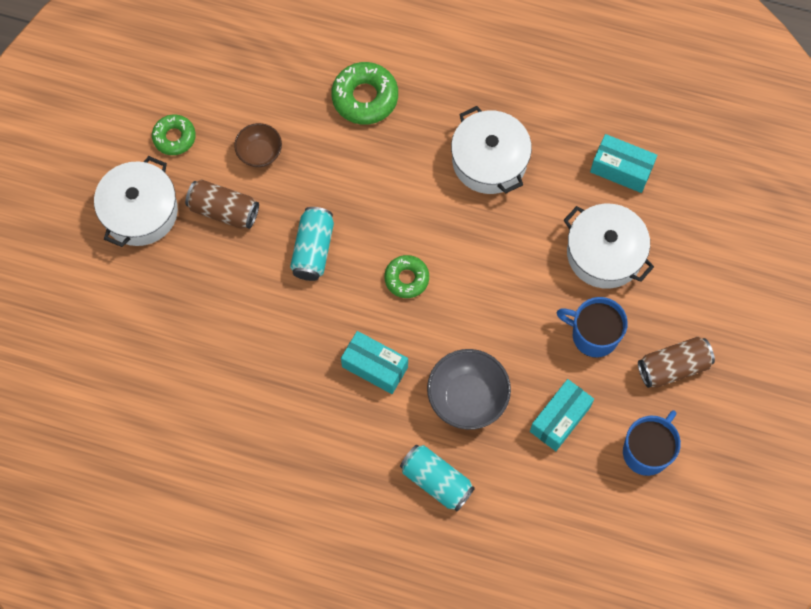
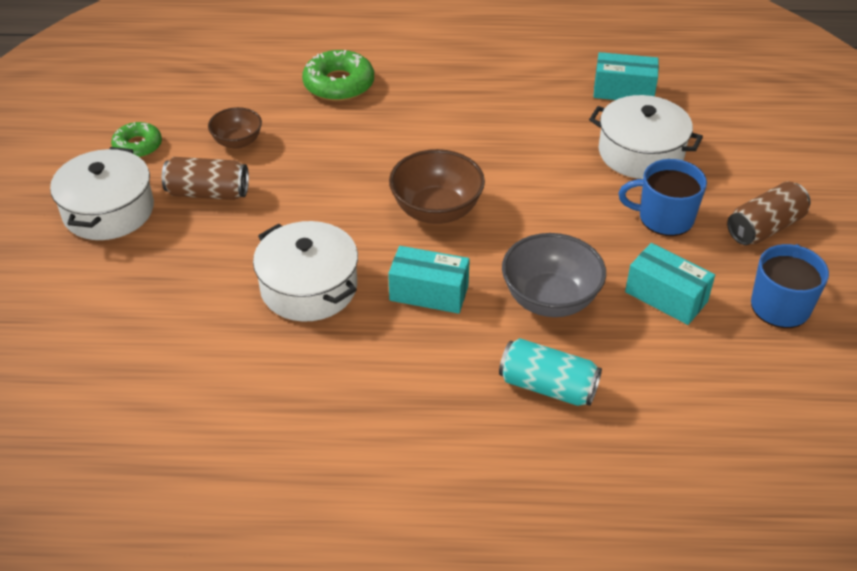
camera: 15 degrees left, 25 degrees down
(313, 249) = (321, 206): turquoise can -> none
(406, 278) = (436, 210): green donut -> brown bowl
(489, 160) = (487, 107): white pot -> white pot (309, 287)
(560, 419) = (666, 297): turquoise box -> turquoise box turned 75 degrees counterclockwise

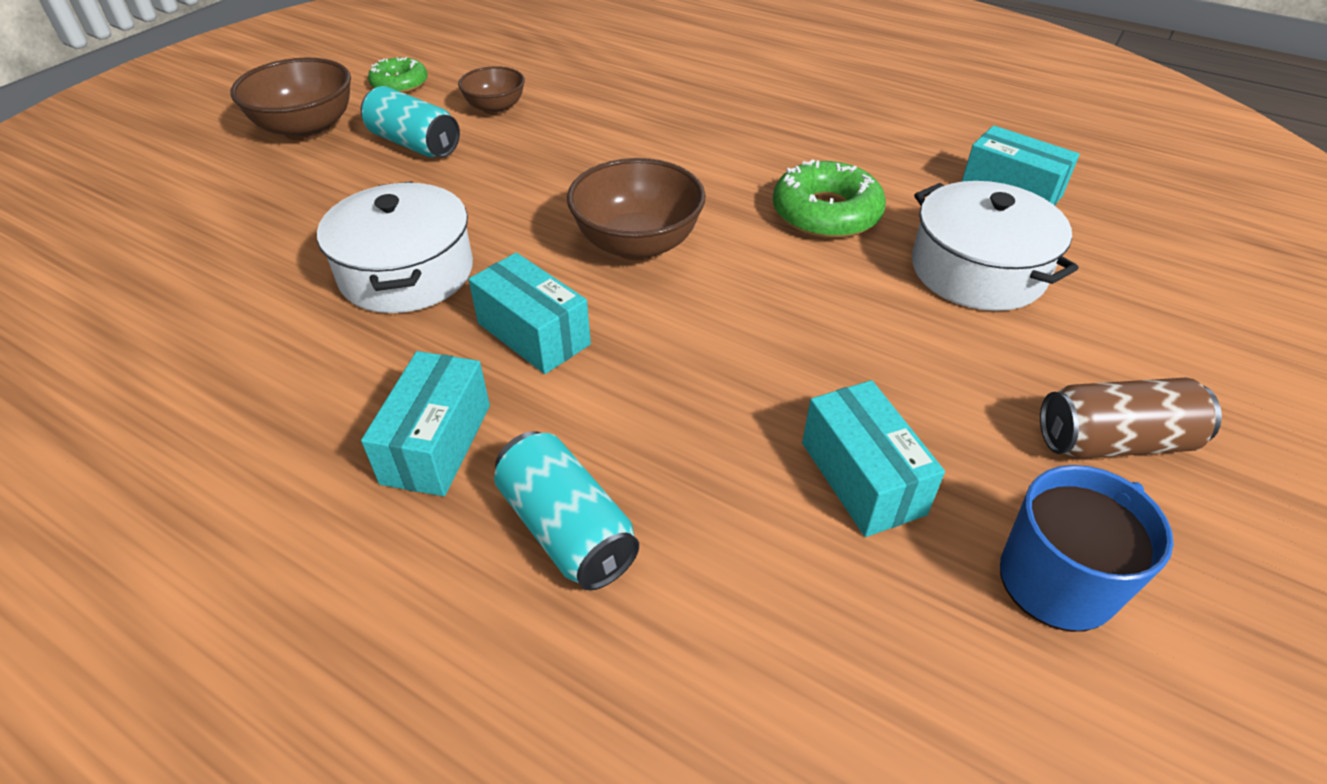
camera: 30 degrees right, 0 degrees up
(109, 211) = (307, 129): white pot -> brown bowl
(208, 193) = (414, 144): brown can -> turquoise can
(339, 84) = (656, 88): green donut -> green donut (826, 213)
(437, 377) = (437, 443): none -> turquoise box
(550, 299) = (682, 407): grey bowl -> none
(664, 218) = (948, 365): blue mug -> none

